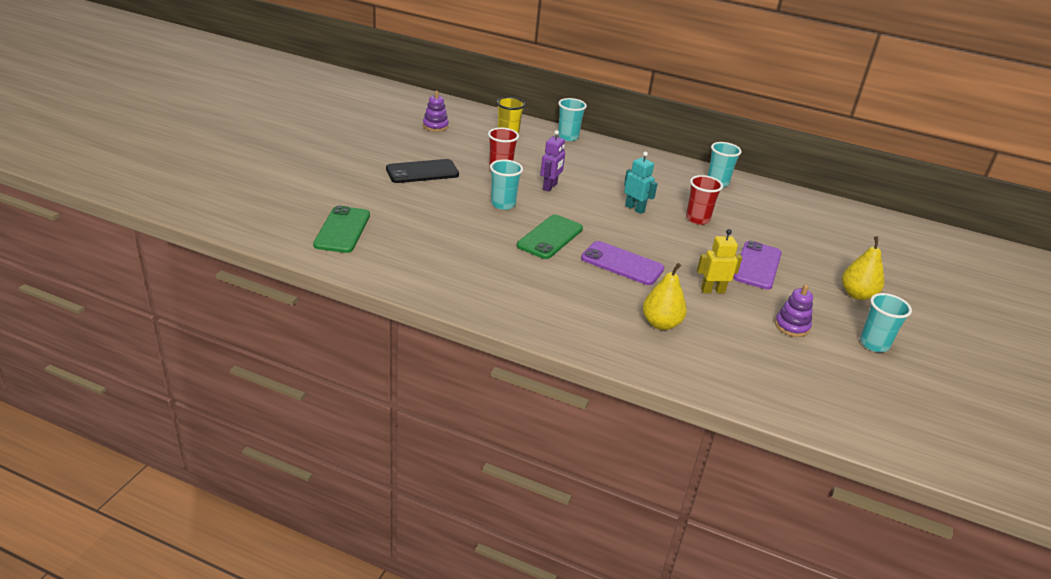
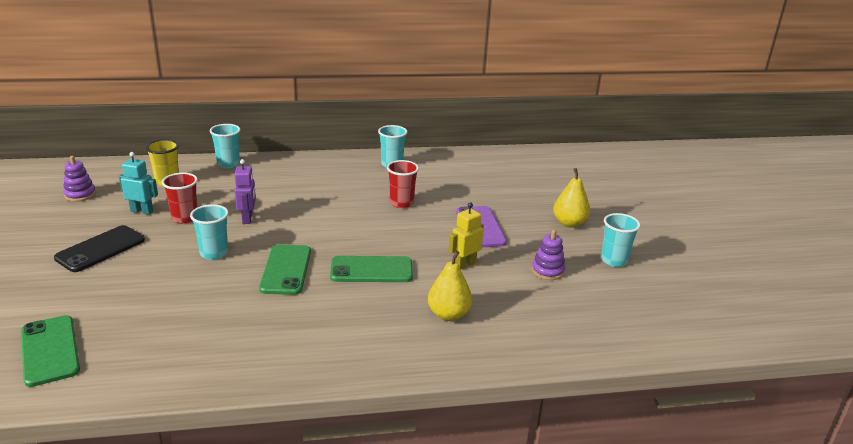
camera: 30 degrees left, 5 degrees down
(622, 264) = (371, 270): purple phone -> green phone
(635, 208) = (341, 212): turquoise robot -> turquoise robot (142, 211)

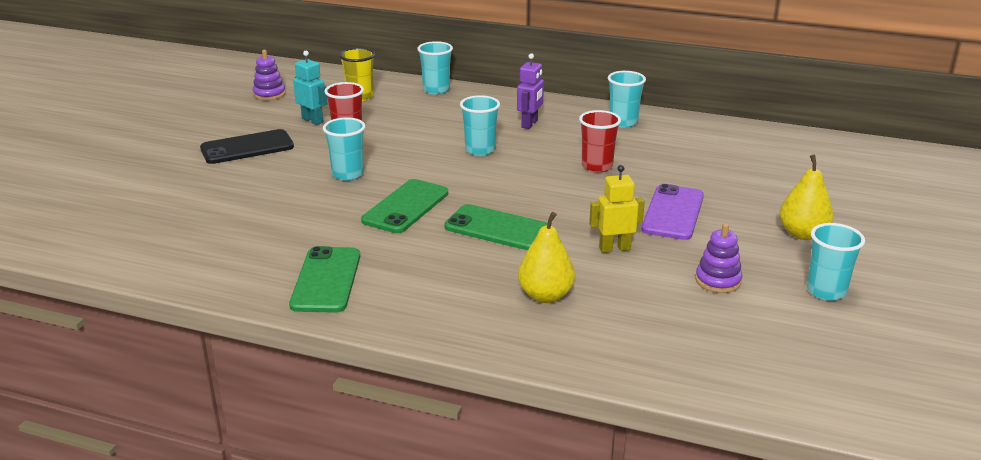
camera: 30 degrees right, 0 degrees up
(50, 350) = (135, 226): green phone -> green phone (326, 280)
(248, 218) = (409, 148): purple robot -> purple robot (530, 124)
(305, 208) = (480, 150): none -> turquoise cup

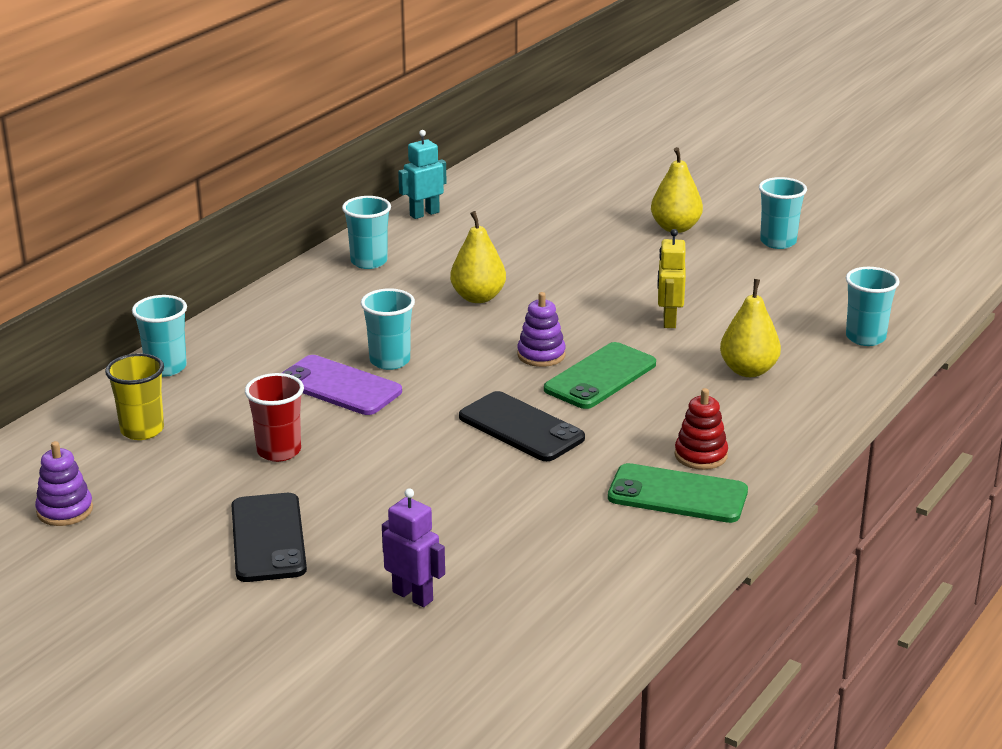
camera: 75 degrees left, 0 degrees up
(312, 120) = (204, 476): turquoise robot -> turquoise robot (424, 214)
(348, 174) = (408, 460): turquoise cup -> turquoise cup (865, 338)
(389, 285) = (701, 455): none -> red stacking toy
(406, 207) = (521, 427): green phone -> black phone
(530, 124) = (333, 318): purple robot -> purple robot (413, 596)
(597, 166) = (478, 297): red cup -> yellow pear
(673, 213) = (607, 277): purple phone -> purple phone (339, 386)
(718, 281) = (746, 283): purple stacking toy -> purple stacking toy (541, 355)

